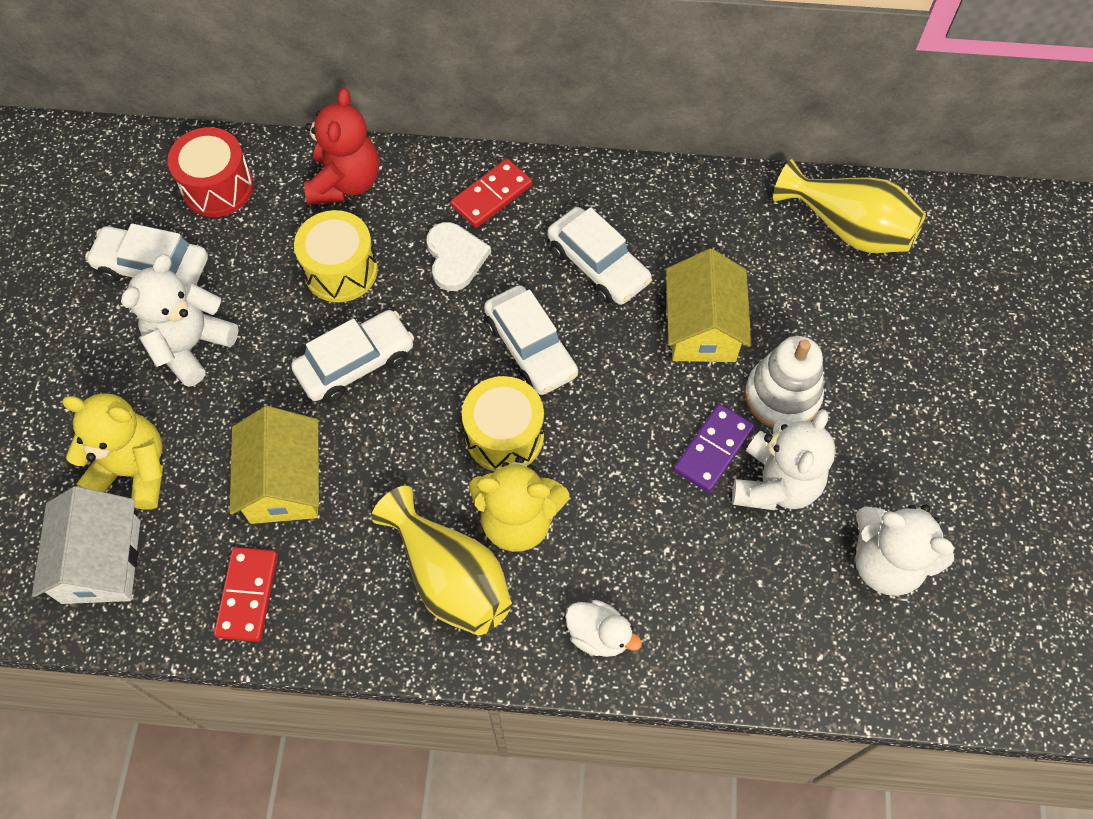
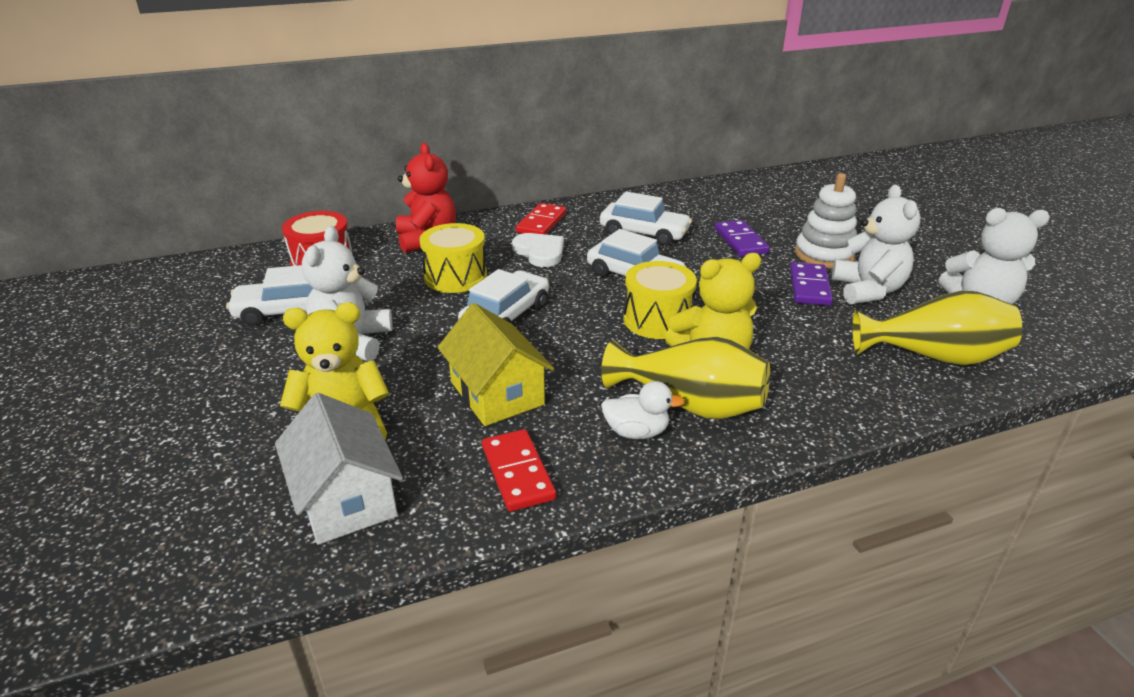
camera: 25 degrees left, 30 degrees down
(598, 635) = (839, 398): white duck -> white duck (636, 432)
(702, 327) = (740, 241): yellow house -> purple domino
(848, 228) = (781, 188): yellow vase -> yellow vase (933, 356)

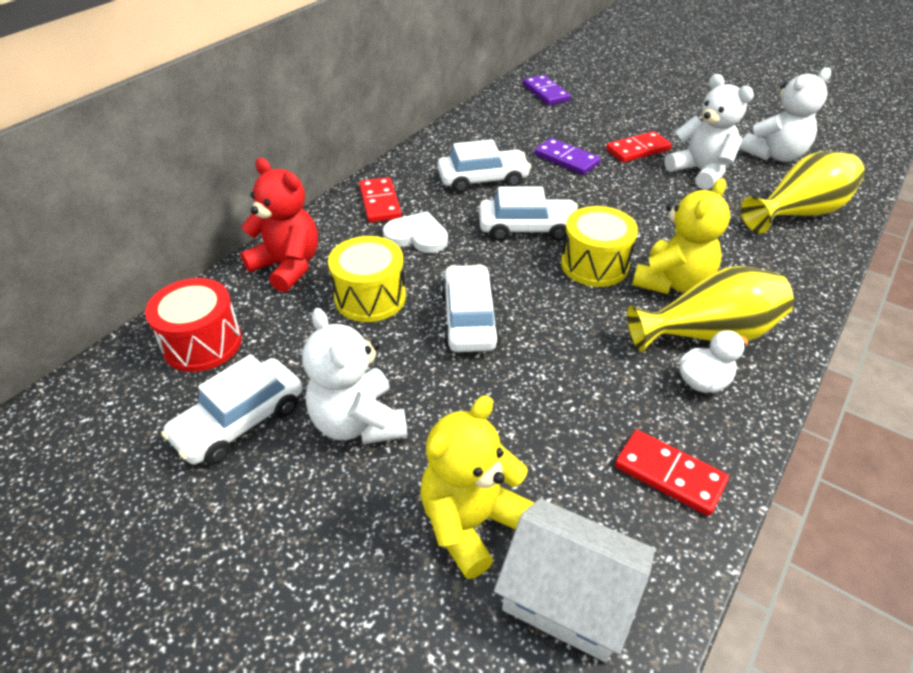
camera: 35 degrees left, 10 degrees up
(497, 393) = (559, 405): yellow house -> none
(809, 287) = (662, 184): purple domino -> purple domino (546, 92)
(824, 255) = (638, 150): white stacking toy -> red domino

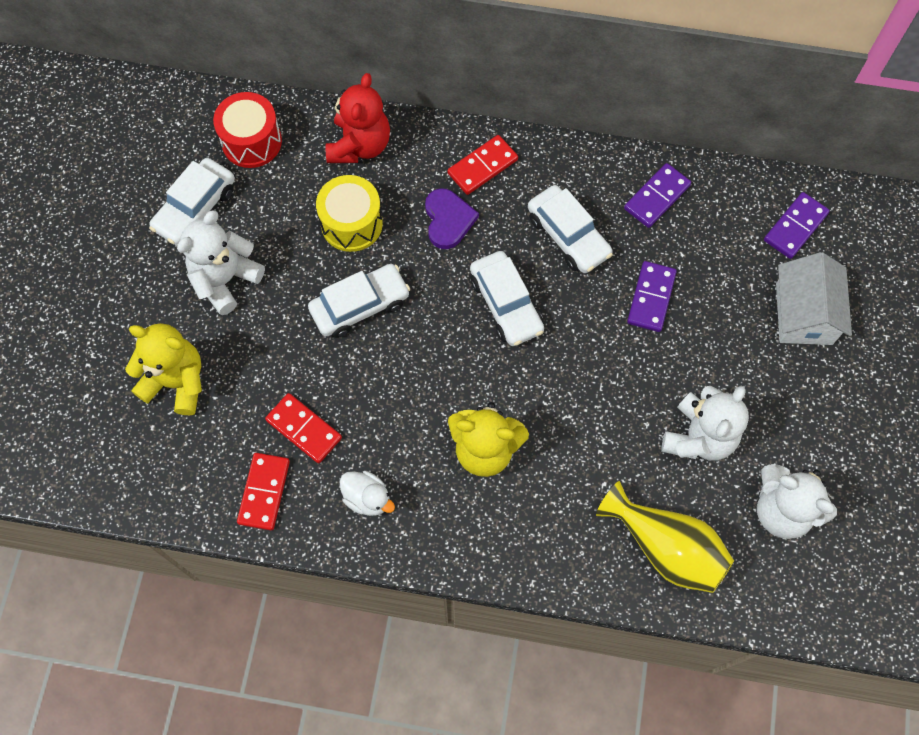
camera: 65 degrees right, 25 degrees up
(240, 421) = (195, 208): white car -> white car turned 75 degrees counterclockwise
(417, 236) = (448, 220): white heart -> purple heart
(480, 134) = (657, 197): none -> purple domino
(568, 596) = (148, 454): white house -> white house (804, 314)
(594, 265) = (479, 377): yellow drum -> none
(638, 150) = (712, 362): red domino -> red domino (304, 429)
(708, 334) = (426, 492): yellow vase -> none

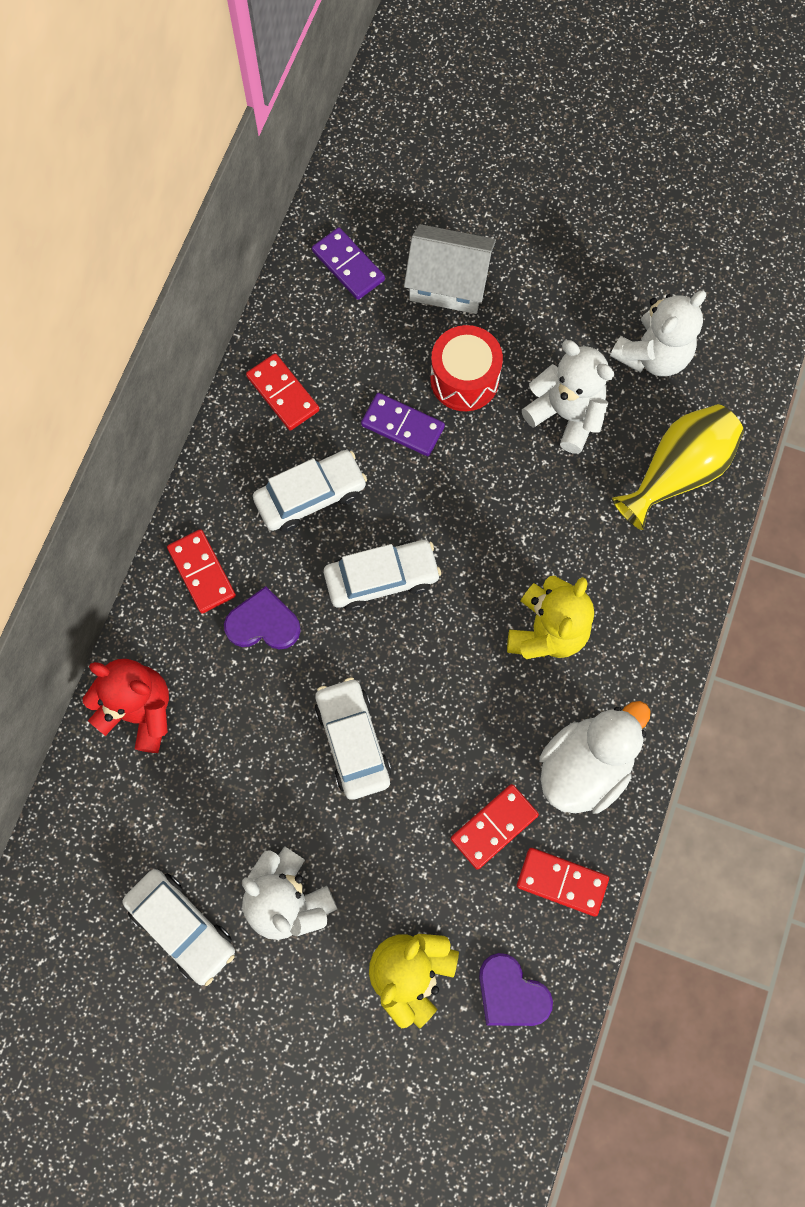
camera: 80 degrees left, 5 degrees up
(167, 463) = (511, 993): none -> purple heart
(251, 141) = (102, 844): red drum -> red drum (464, 379)
(351, 223) = (244, 735): yellow drum -> none
(367, 498) = (584, 766): white duck -> white duck, size x1.84
(657, 197) = (283, 393): purple domino -> red domino

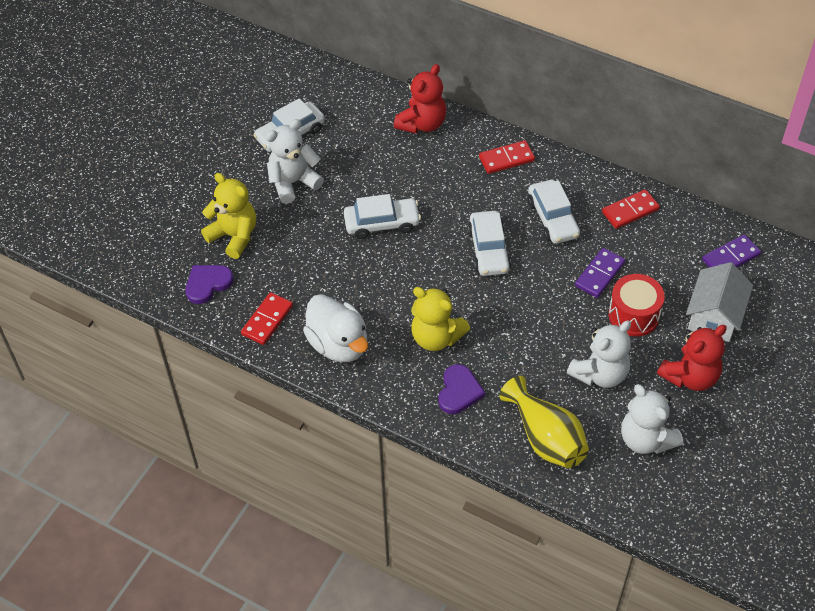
camera: 100 degrees right, 20 degrees down
(263, 623) = (467, 186): purple heart -> purple heart (459, 391)
(494, 826) = (311, 289): red domino -> none
(549, 308) = (690, 376): none -> red teddy bear

